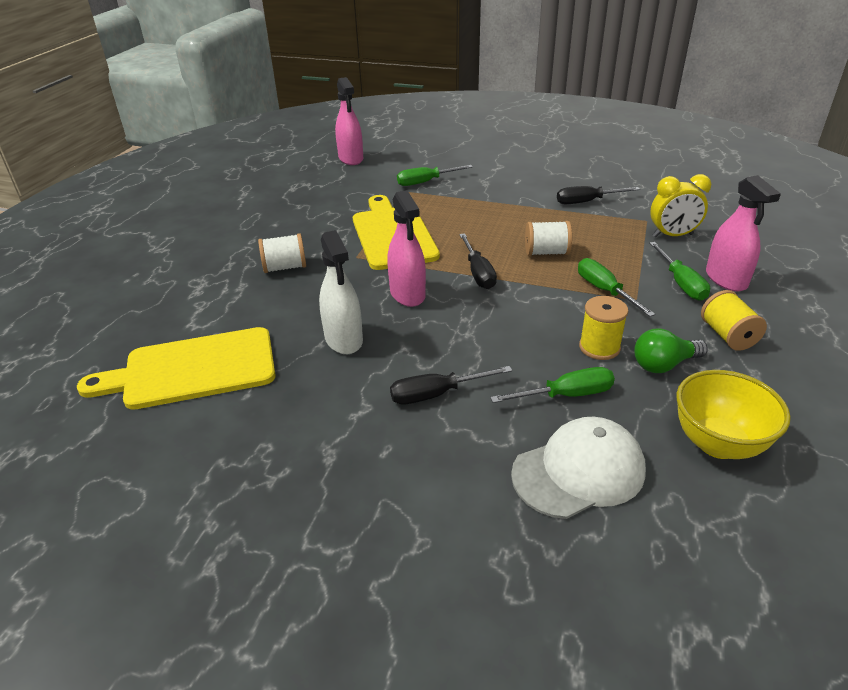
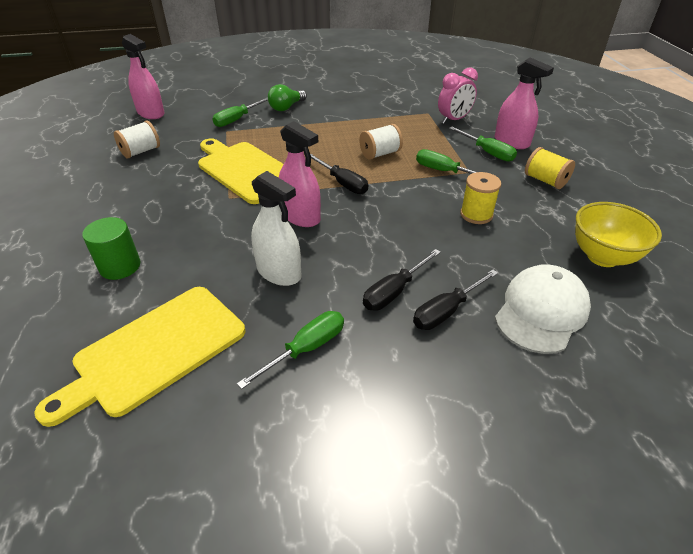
camera: 30 degrees left, 5 degrees up
(220, 291) = (120, 266): none -> green cylinder
(285, 267) = (169, 225): white spool -> white spool (141, 151)
(566, 395) = (485, 257): green screwdriver -> green screwdriver (306, 349)
(587, 202) = (376, 108): black screwdriver -> black screwdriver (446, 311)
(663, 365) = (526, 213): green light bulb -> green light bulb (286, 107)
(672, 235) = (454, 120): yellow clock -> pink clock

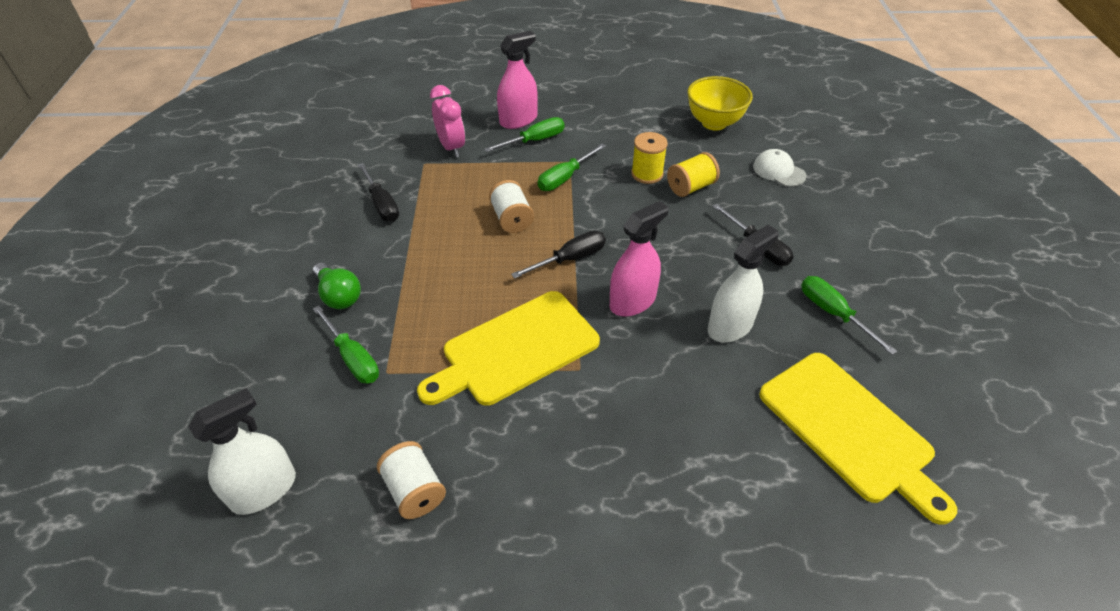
camera: 80 degrees left, 5 degrees up
(120, 266) = (716, 481): green cylinder -> none
(151, 113) = (264, 490): pink spray bottle -> white spray bottle
(446, 311) = (781, 220): black screwdriver -> black screwdriver (382, 204)
(541, 311) = (779, 171): white cap -> white cap, size x0.61
(545, 181) = (598, 119): yellow spool -> yellow spool (691, 187)

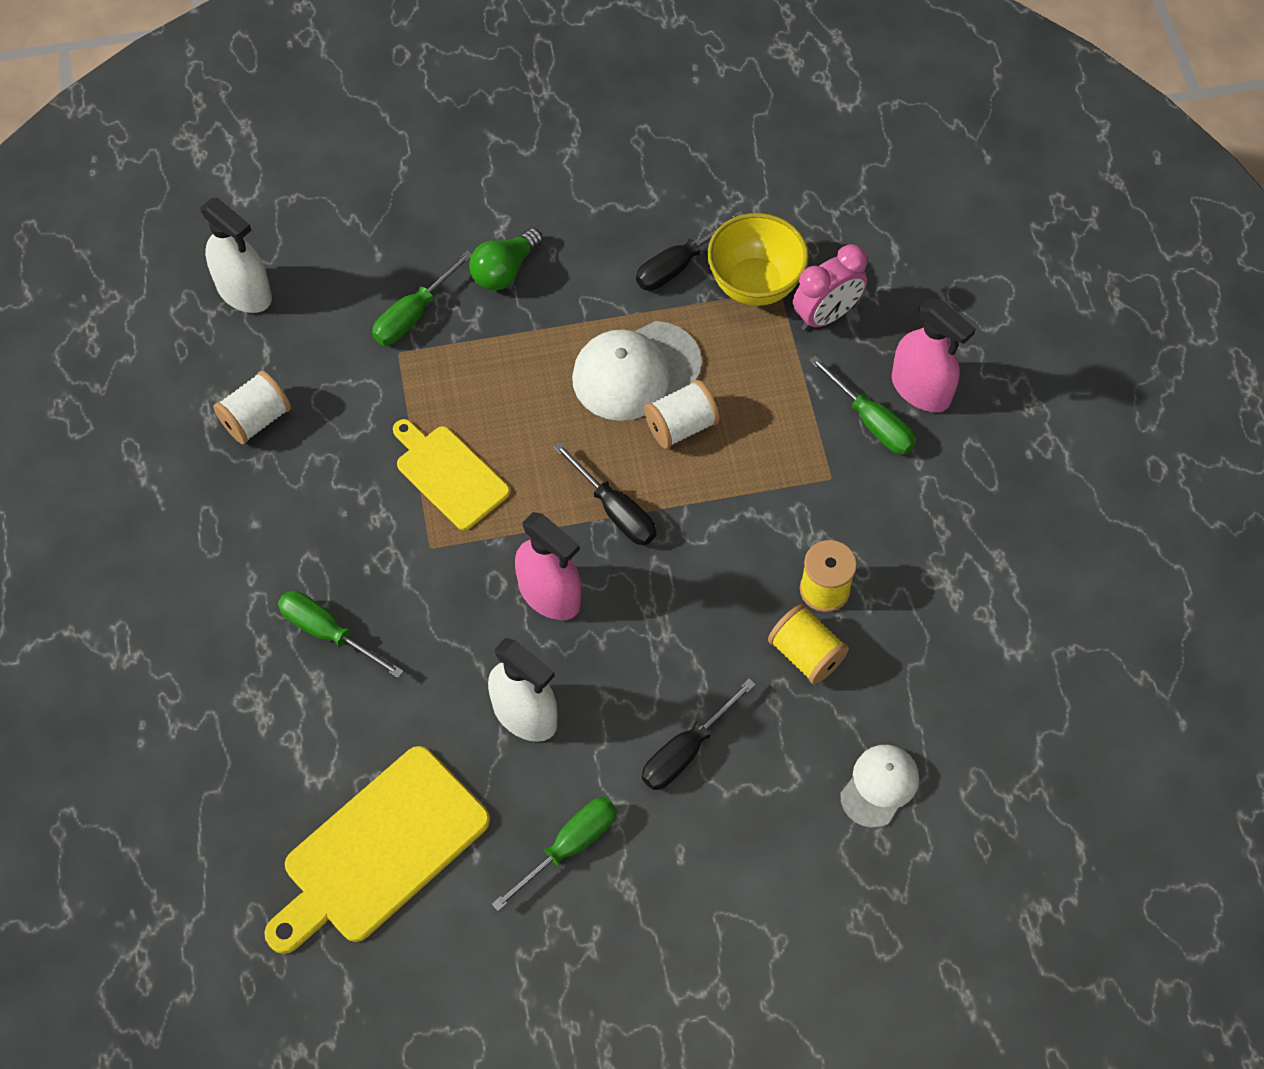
camera: 80 degrees right, 15 degrees up
(460, 235) = (636, 371): none -> white cap
(515, 350) = (449, 474): yellow cutting board -> yellow cutting board, size x0.63
(565, 178) = (788, 478): green screwdriver -> green screwdriver (328, 633)
(714, 123) = (993, 683): yellow bowl -> yellow bowl (755, 284)

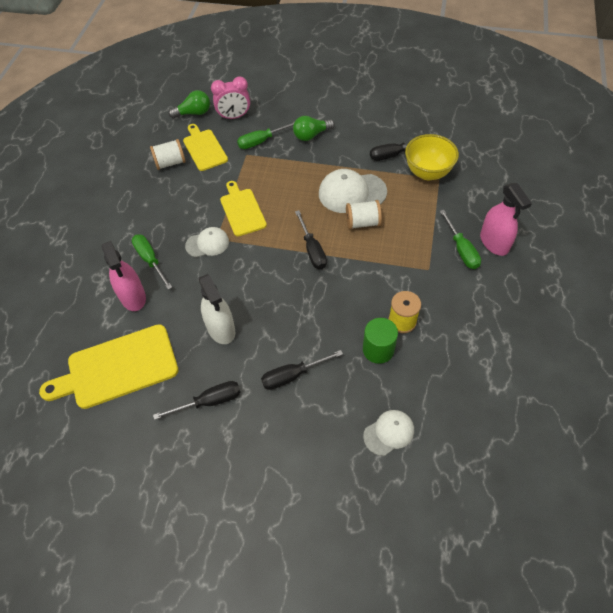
camera: 25 degrees right, 5 degrees down
(244, 292) = (194, 113): white spray bottle -> green light bulb
(308, 366) = (204, 148): none -> yellow cutting board
(418, 563) = (207, 244): none -> white cap
(549, 594) = (261, 277): pink spray bottle -> pink spray bottle (133, 297)
(569, 846) = (209, 401): green screwdriver -> black screwdriver
(806, 654) = (378, 349): yellow spool -> green cylinder
(826, 315) = (458, 195): pink clock -> pink clock (234, 117)

